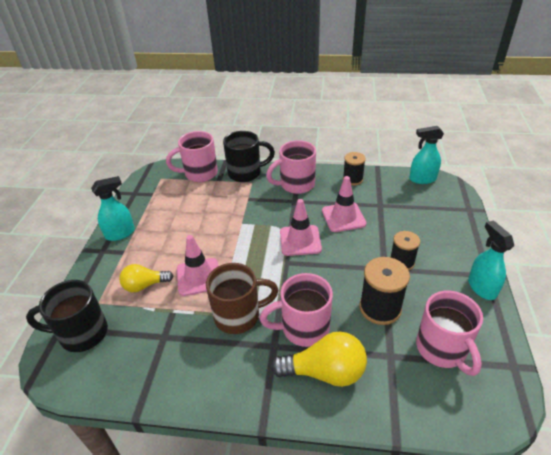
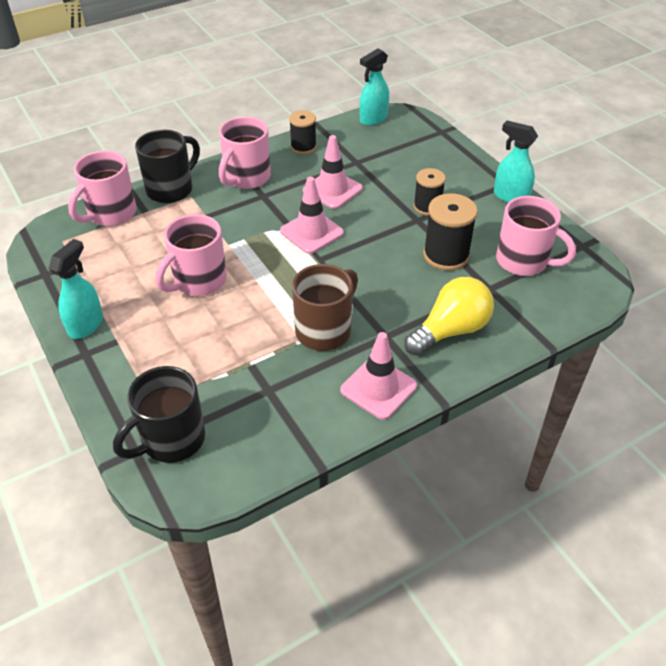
camera: 40 degrees left, 5 degrees up
(145, 285) = (188, 358): yellow light bulb -> none
(198, 277) = (241, 319): pink traffic cone -> pink traffic cone (378, 388)
(303, 328) = (397, 307): pink mug -> pink mug (198, 281)

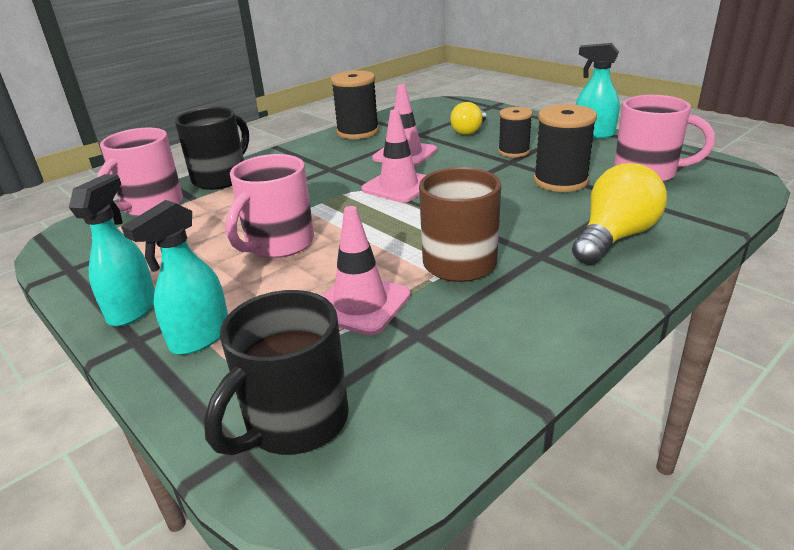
camera: 10 degrees left, 15 degrees down
(246, 178) = (305, 159): pink mug -> none
(303, 147) = (358, 132): black spool -> black spool, size x1.52
(373, 119) = (419, 107): turquoise spray bottle -> turquoise spray bottle (200, 337)
(378, 388) = (566, 305): pink traffic cone -> pink traffic cone (360, 304)
(403, 167) = (469, 131): none -> yellow light bulb

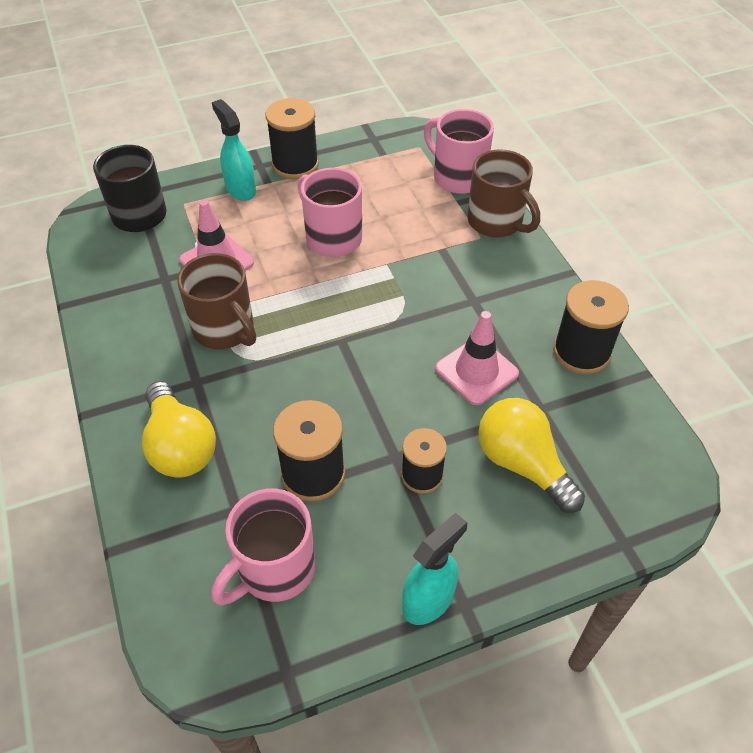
camera: 110 degrees right, 20 degrees up
(133, 309) = (295, 164): turquoise spray bottle -> black spool
(221, 178) = (497, 222): black mug -> brown mug
(398, 186) = (392, 339): pink traffic cone -> none
(469, 131) = (522, 464): yellow light bulb -> yellow light bulb, size x1.53

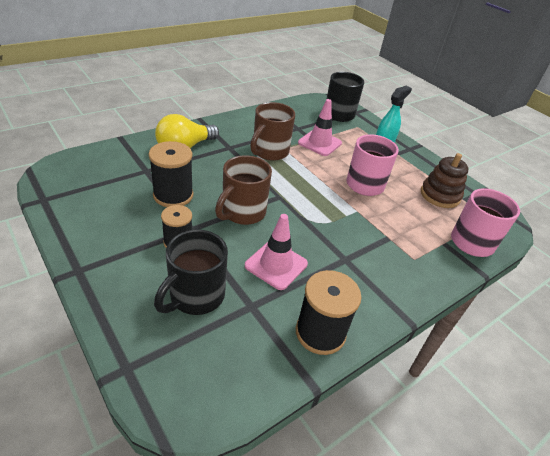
camera: 70 degrees right, 10 degrees down
(274, 570) = (107, 188): pink mug -> none
(295, 164) = (421, 162): black spool -> none
(370, 173) = (440, 195): none -> brown stacking toy
(428, 600) = (83, 252): turquoise spray bottle -> none
(497, 222) = (438, 268): brown mug -> brown mug (242, 213)
(522, 464) = (195, 296): yellow light bulb -> black mug

